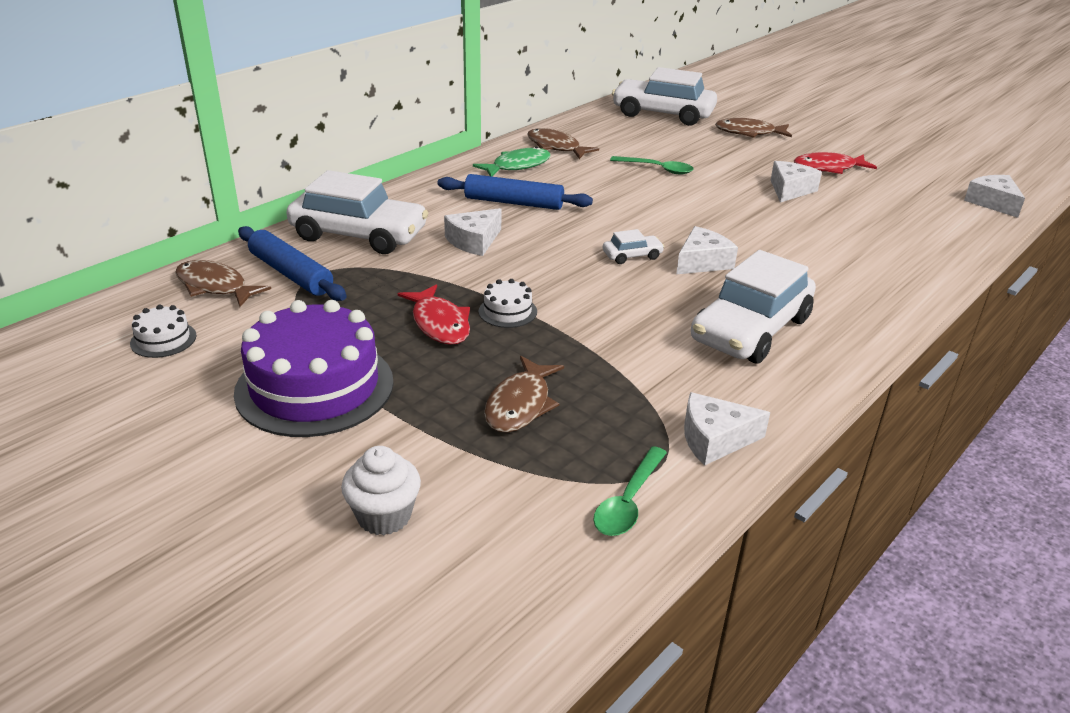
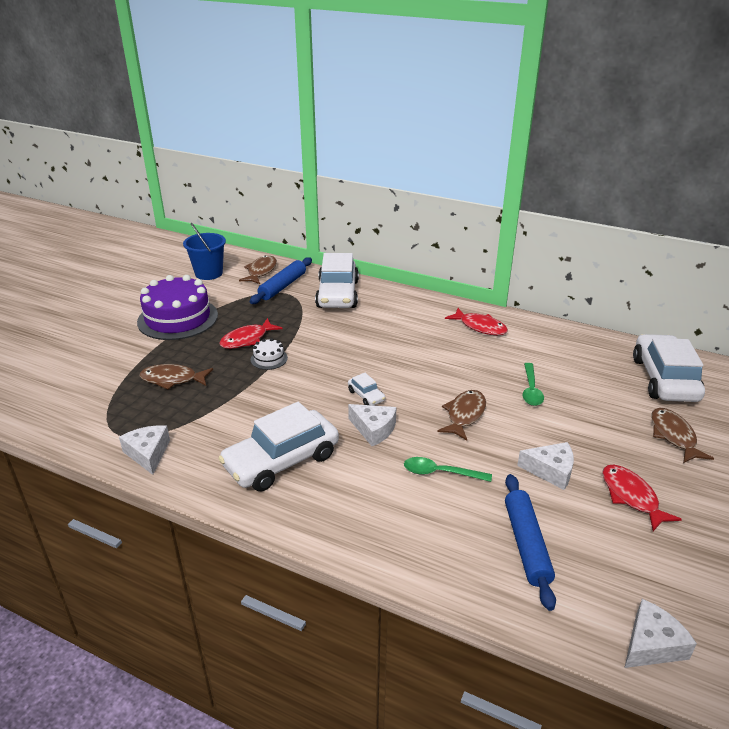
camera: 75 degrees right, 0 degrees up
(163, 339) = (209, 273): white cake -> blue bucket
(384, 516) = (80, 358): white cupcake -> none
(474, 241) = (351, 332): white cheese -> none
(514, 203) = (417, 336): blue rolling pin -> blue rolling pin (526, 544)
(517, 166) = (480, 327): green fish -> red fish
(556, 147) = (530, 337): brown fish -> brown fish (464, 415)
(628, 502) = (90, 427): green spoon -> green spoon (440, 473)
(751, 330) = (281, 461): white car -> white car turned 60 degrees counterclockwise

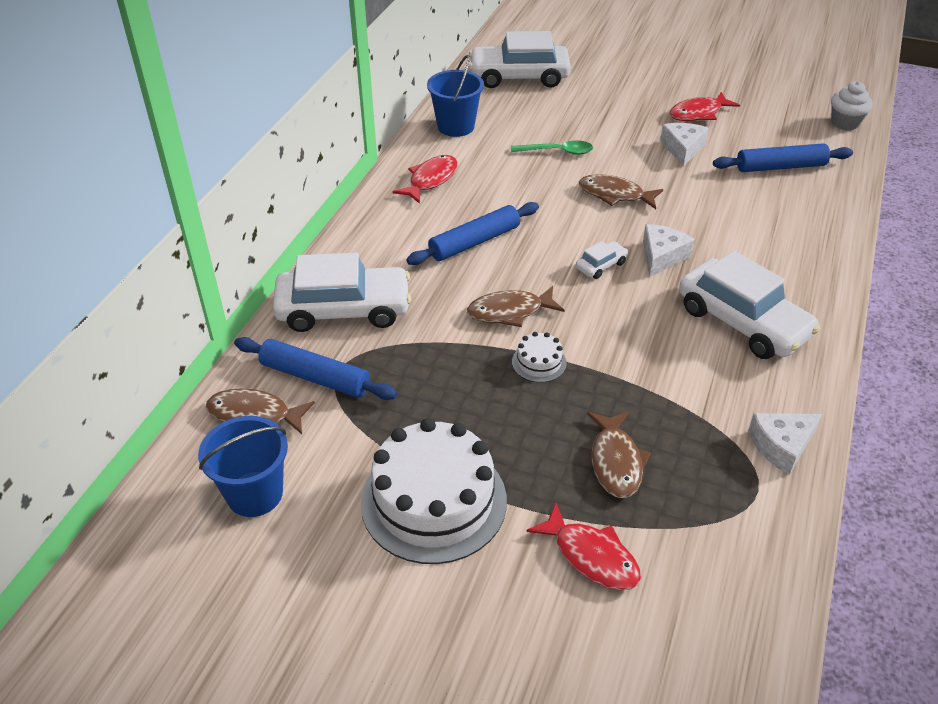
camera: 95 degrees left, 10 degrees up
(178, 318) = (433, 501): purple cake -> white cake
(247, 339) = (491, 395): red fish -> red fish (591, 556)
(401, 341) = (474, 242): none -> blue rolling pin
(440, 473) = (713, 211): green spoon -> none
(561, 341) = (456, 126): none -> blue bucket
(651, 644) = (845, 123): white cheese -> white cupcake
(673, 436) = (608, 84): brown fish -> brown fish (509, 312)

